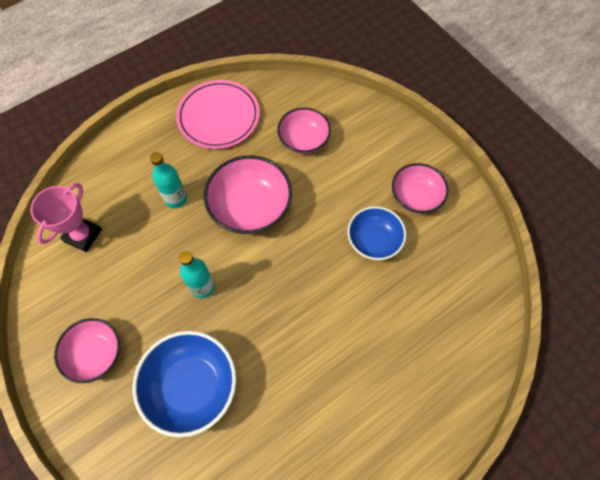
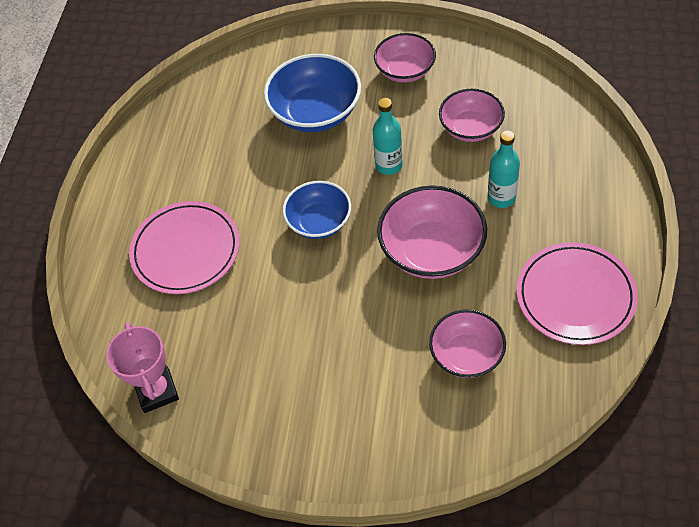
camera: 140 degrees right, 10 degrees down
(83, 235) = (528, 112): pink trophy -> pink trophy (157, 391)
(374, 240) = (292, 325): blue bowl -> blue bowl (319, 222)
(390, 359) = (186, 250): none -> pink plate
(415, 197) = (294, 404): pink bowl -> pink bowl (470, 128)

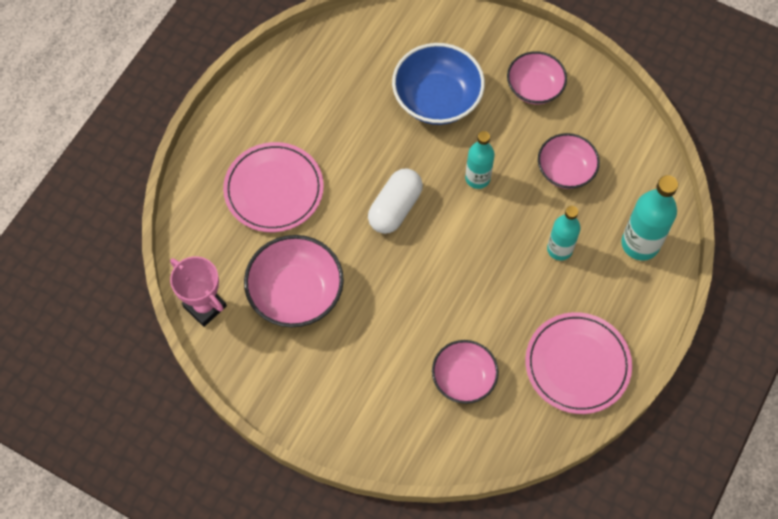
camera: 15 degrees right, 10 degrees up
(157, 391) = (205, 306): pink trophy -> pink trophy turned 45 degrees counterclockwise
(319, 222) = (395, 208): blue bowl -> white capsule
(432, 250) = (478, 274): pink bowl -> pink bowl (296, 293)
(576, 164) = (640, 243): none -> turquoise bottle

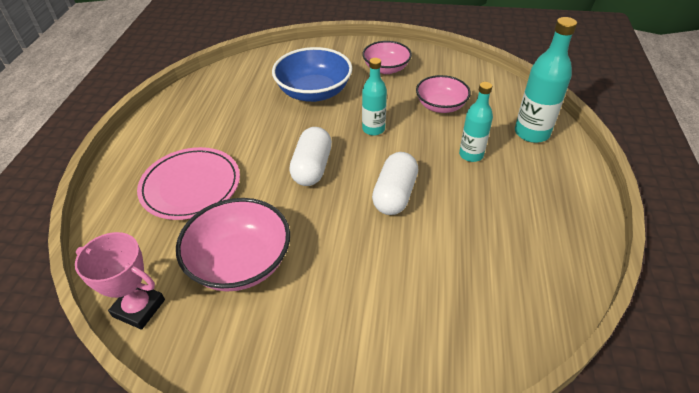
camera: 20 degrees left, 20 degrees down
(460, 270) = (394, 195): none -> white capsule
(463, 378) = (450, 282): pink bowl -> none
(577, 364) = (548, 234): pink plate -> none

